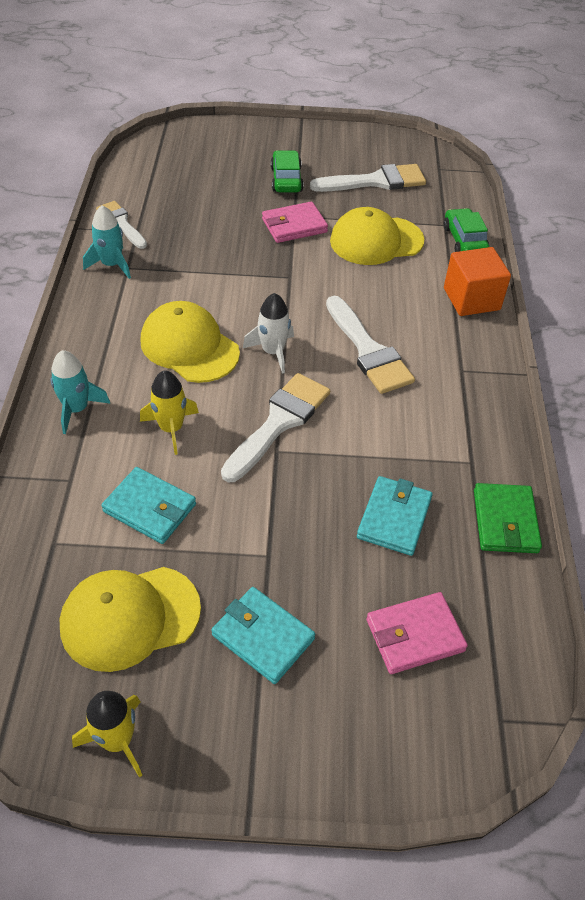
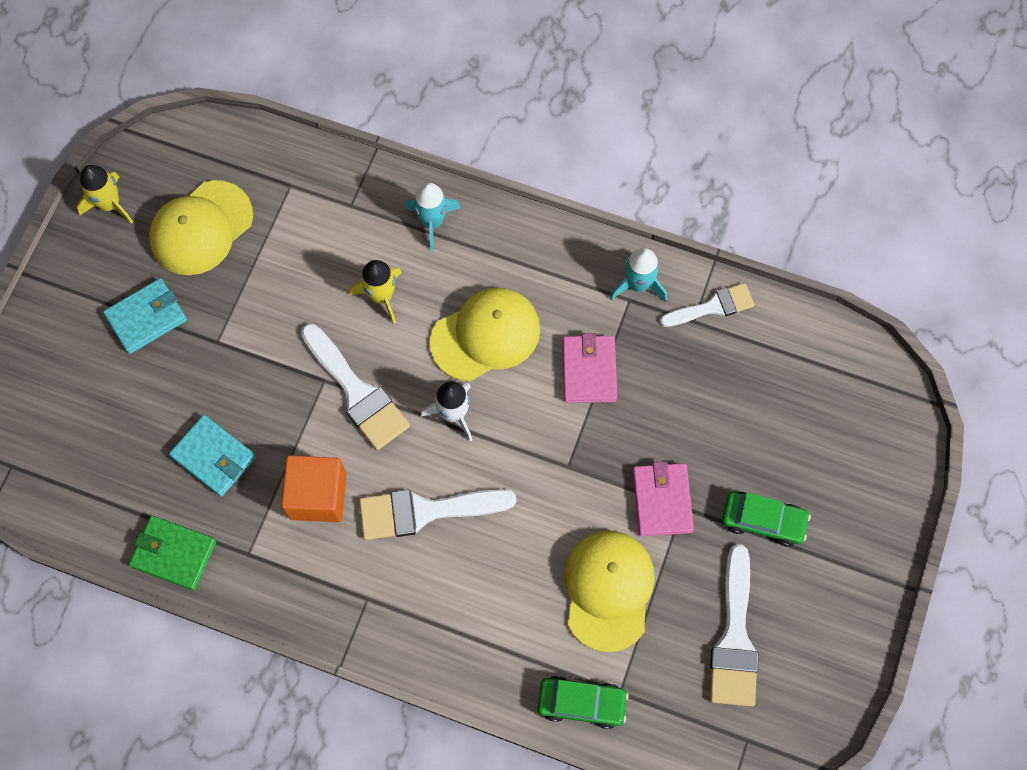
camera: 110 degrees right, 20 degrees up
(130, 617) = (201, 228): yellow cap -> yellow cap turned 135 degrees counterclockwise
(150, 508) = (298, 261): turquoise wallet -> none
(415, 635) = (101, 430): pink wallet -> pink wallet (589, 370)
(471, 299) = (472, 661): orange cube -> orange cube (318, 495)

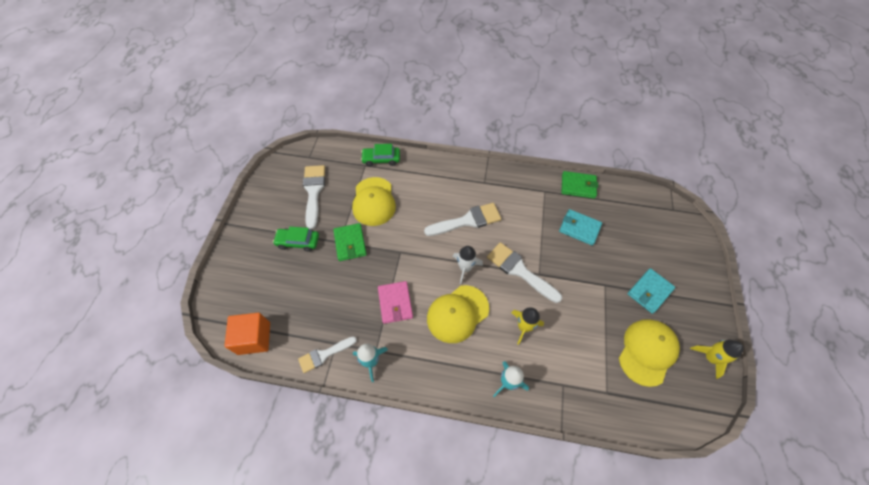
camera: 170 degrees right, 10 degrees down
(318, 495) = (521, 219): orange cube -> orange cube (254, 338)
(662, 500) = (350, 243): pink wallet -> green wallet

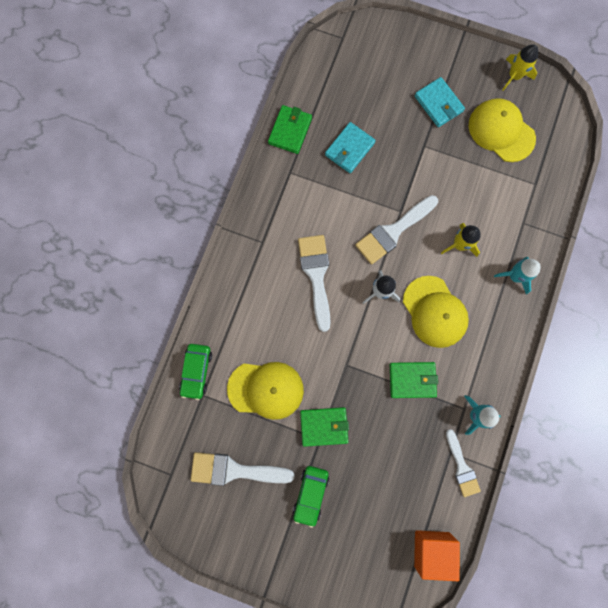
camera: 80 degrees left, 20 degrees up
(395, 303) = (412, 380): pink wallet -> green wallet

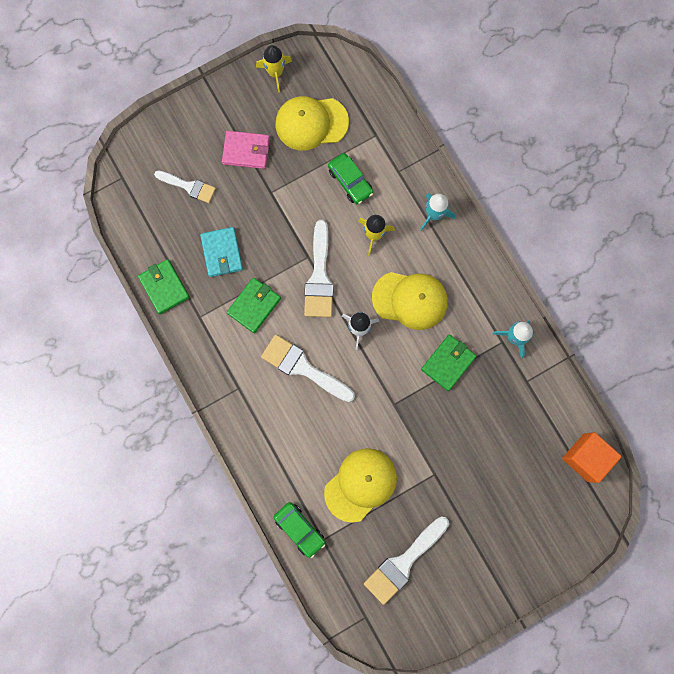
camera: 50 degrees left, 0 degrees up
(310, 494) = (470, 516): green car -> green car (350, 181)
(324, 426) = (427, 462): green wallet -> green wallet (254, 306)
(438, 104) = (246, 151): turquoise wallet -> pink wallet
(461, 467) = (544, 382): white brush -> white brush (189, 186)

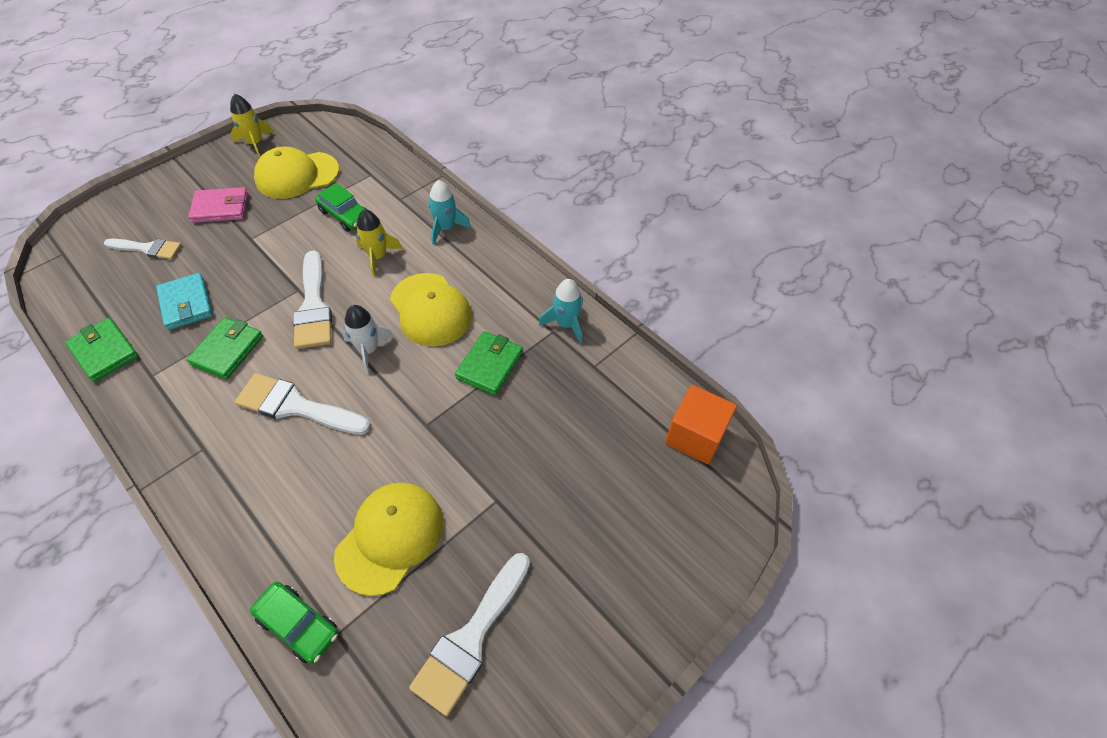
camera: 15 degrees left, 25 degrees down
(410, 300) = (430, 310): yellow cap -> yellow cap turned 60 degrees clockwise

